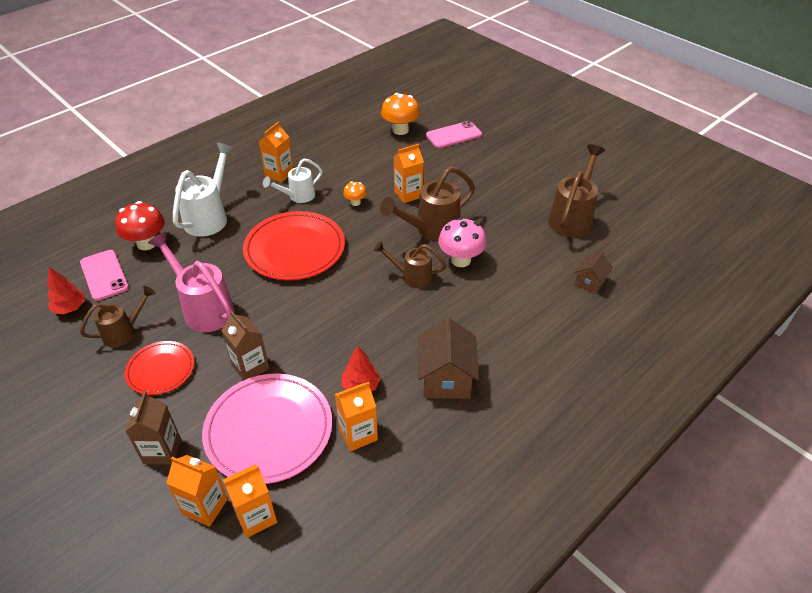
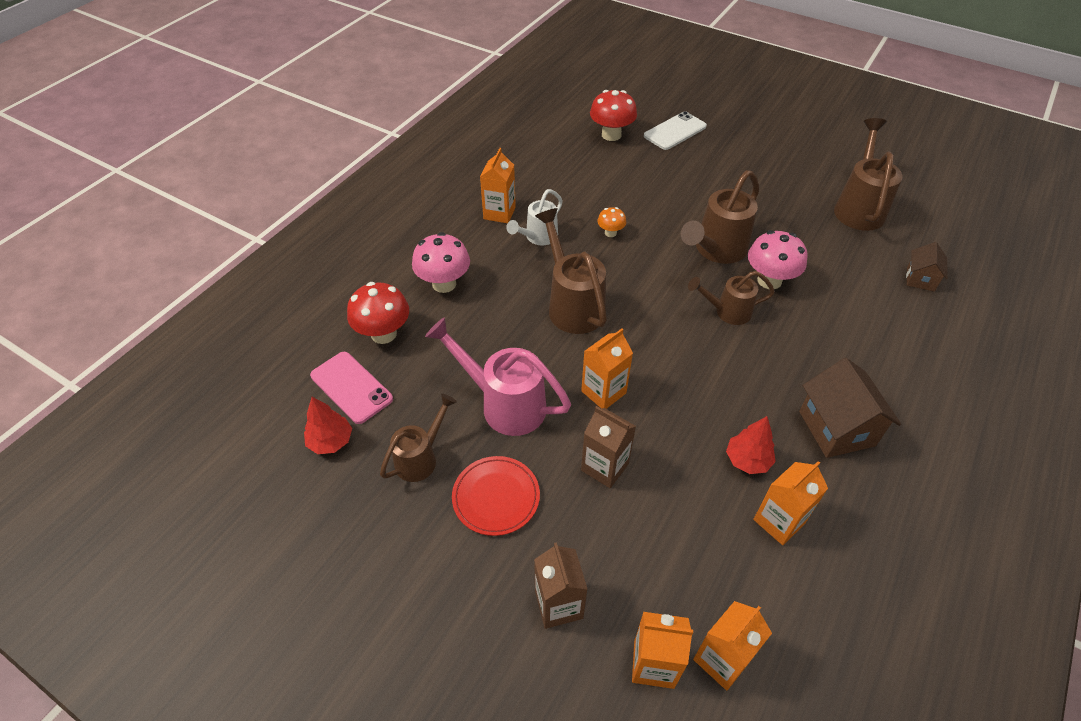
camera: 15 degrees left, 5 degrees up
(209, 217) = (444, 284): white watering can -> pink mushroom
(269, 430) = (673, 543): pink plate -> none
(295, 249) = (572, 305): red plate -> brown watering can
(400, 130) = (611, 135): orange mushroom -> red mushroom
(408, 194) = (665, 212): orange carton -> orange carton (603, 392)
(453, 135) = (675, 131): pink phone -> white phone

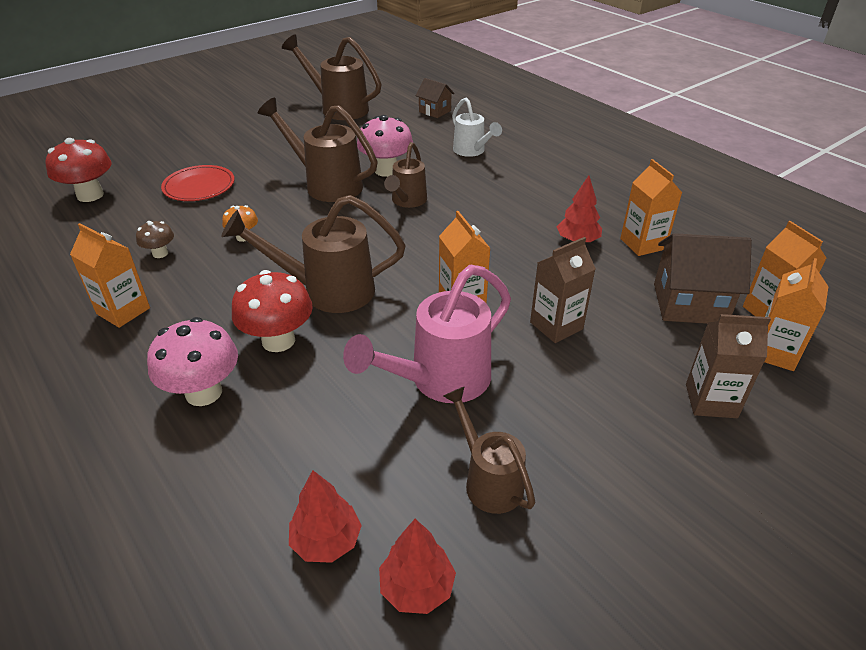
camera: 70 degrees left, 10 degrees down
(351, 387) = (326, 541): pink phone -> red tree
(383, 334) = (247, 480): red mushroom -> red mushroom (278, 340)
(496, 497) = (569, 419): red plate -> red plate (199, 186)
(538, 237) = (199, 290): white watering can -> white watering can (472, 151)
(566, 200) = (160, 253): none -> brown mushroom
(675, 131) = (137, 158): white phone -> none
(716, 250) = (326, 184): brown watering can -> brown watering can turned 150 degrees clockwise
(836, 428) = (561, 190): brown house -> brown house (689, 304)

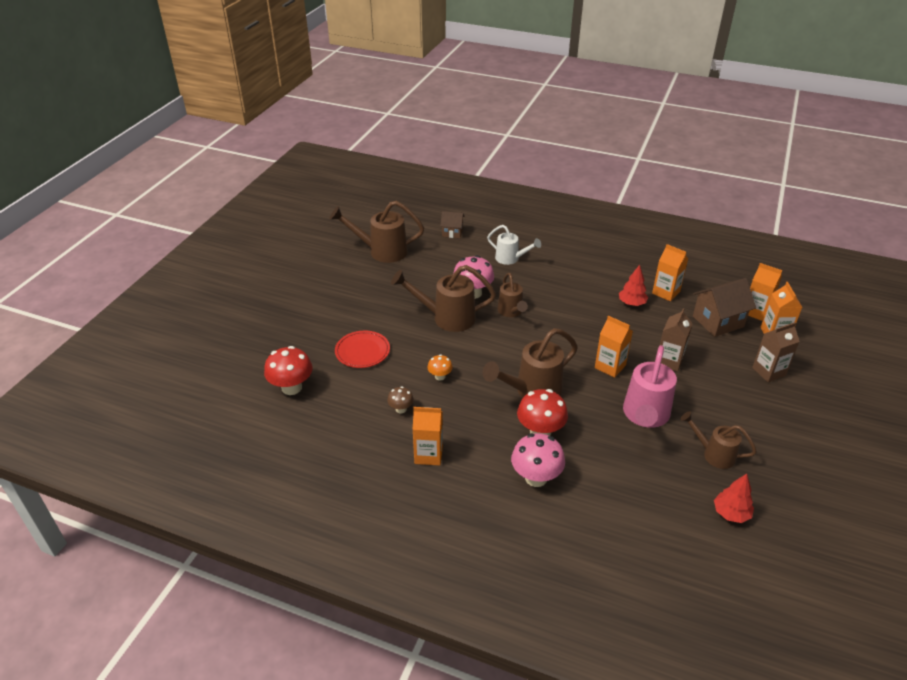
camera: 30 degrees left, 0 degrees up
(326, 541) = (675, 515): red tree -> none

